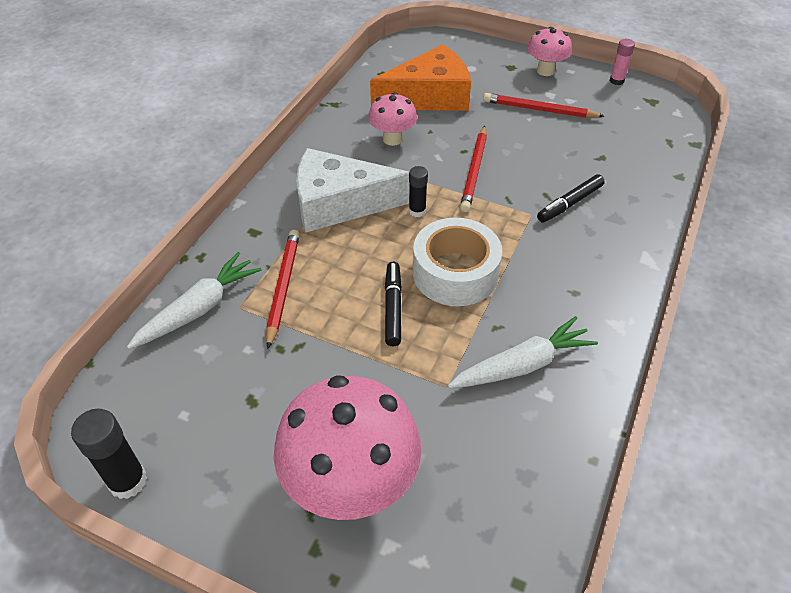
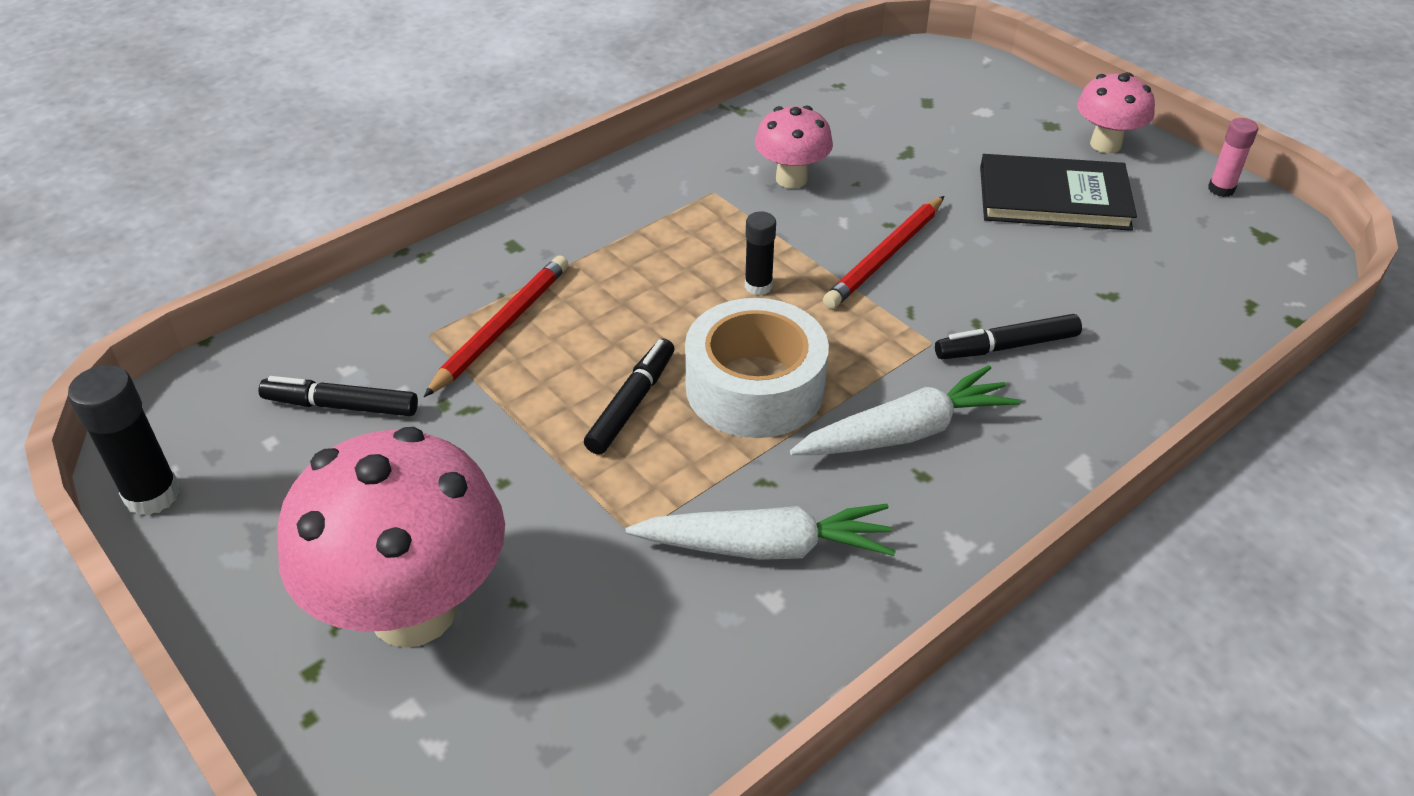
camera: 25 degrees right, 5 degrees down
(199, 309) = (377, 319): white carrot -> white carrot (905, 432)
(215, 374) = (341, 406): none -> black marker
(339, 203) = (654, 243): white cheese -> none
(429, 96) = (889, 135): orange cheese -> none
(539, 110) = (1053, 198): red pencil -> black book

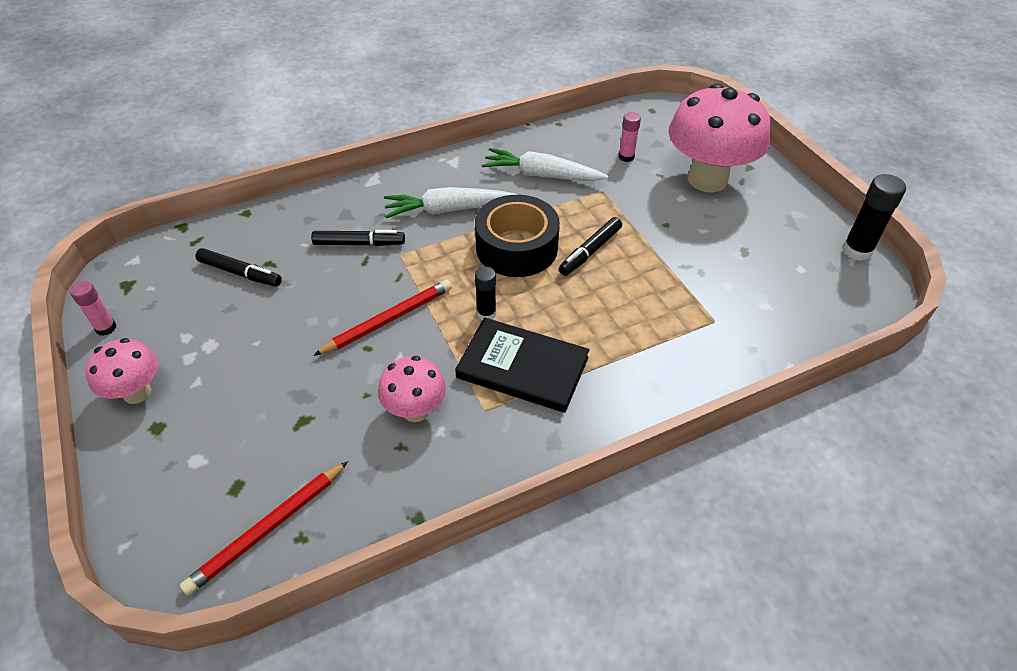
camera: 165 degrees left, 5 degrees up
(341, 406) = (763, 281): black marker -> black marker (240, 273)
(501, 328) = (665, 316): red pencil -> red pencil (268, 529)
(597, 639) = (626, 157): none -> pink glue stick
(755, 387) = (516, 247): white tape -> black tape
(1053, 198) = (231, 346): black book -> black book (522, 368)

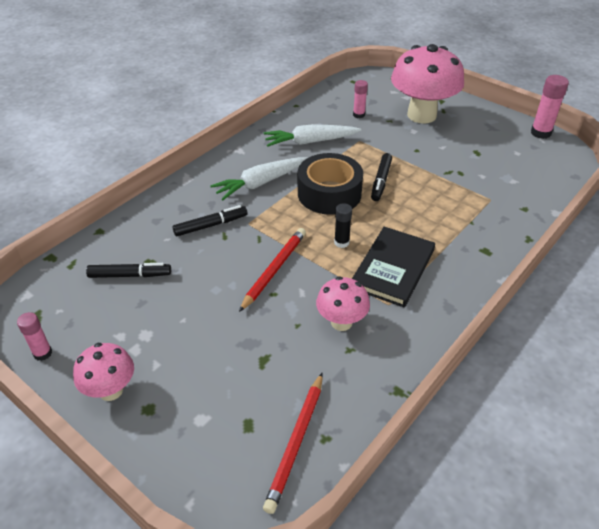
camera: 25 degrees left, 5 degrees down
(522, 368) = (393, 268): black book -> black book turned 60 degrees counterclockwise
(856, 251) = (540, 133): black glue stick -> pink glue stick

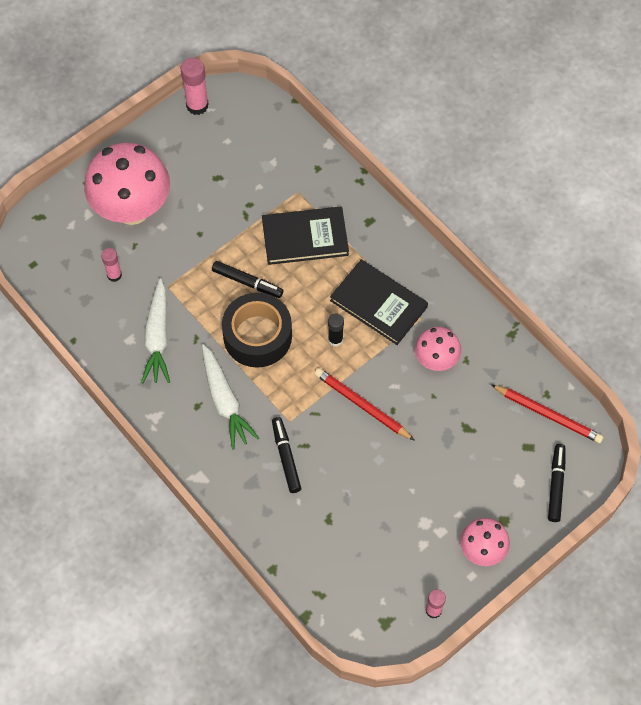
camera: 80 degrees left, 20 degrees up
(129, 275) = (346, 537): black marker -> black marker (556, 485)
(444, 209) = (305, 237): none -> black book

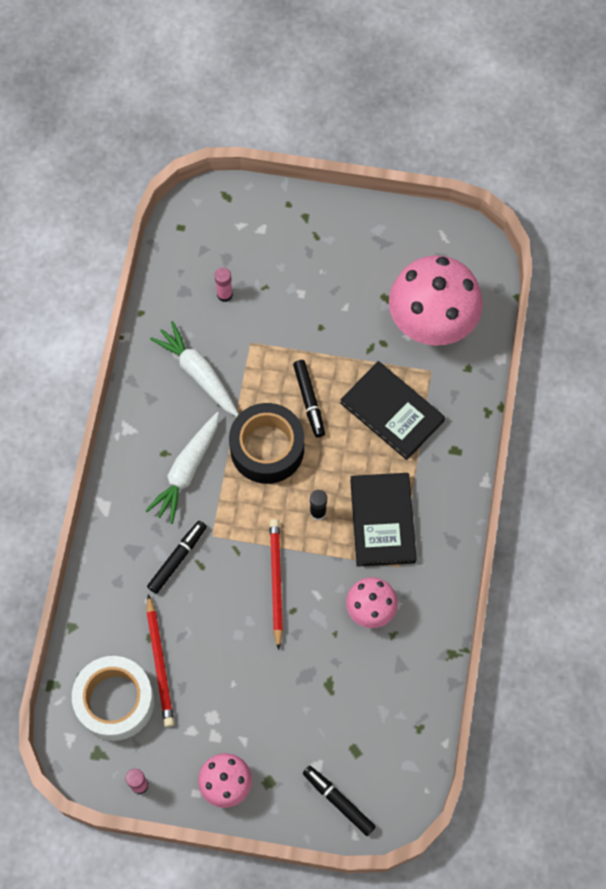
camera: 50 degrees right, 5 degrees up
(132, 209) = (296, 258): pink mushroom -> pink mushroom (431, 324)
(158, 337) = (198, 373): white carrot -> white carrot turned 90 degrees clockwise
(197, 105) = (439, 226): pink glue stick -> none
(356, 580) = (115, 701): none -> white tape
(548, 415) = (400, 744): red pencil -> red pencil (160, 663)
(556, 485) = (338, 801): black marker -> black marker turned 105 degrees counterclockwise

